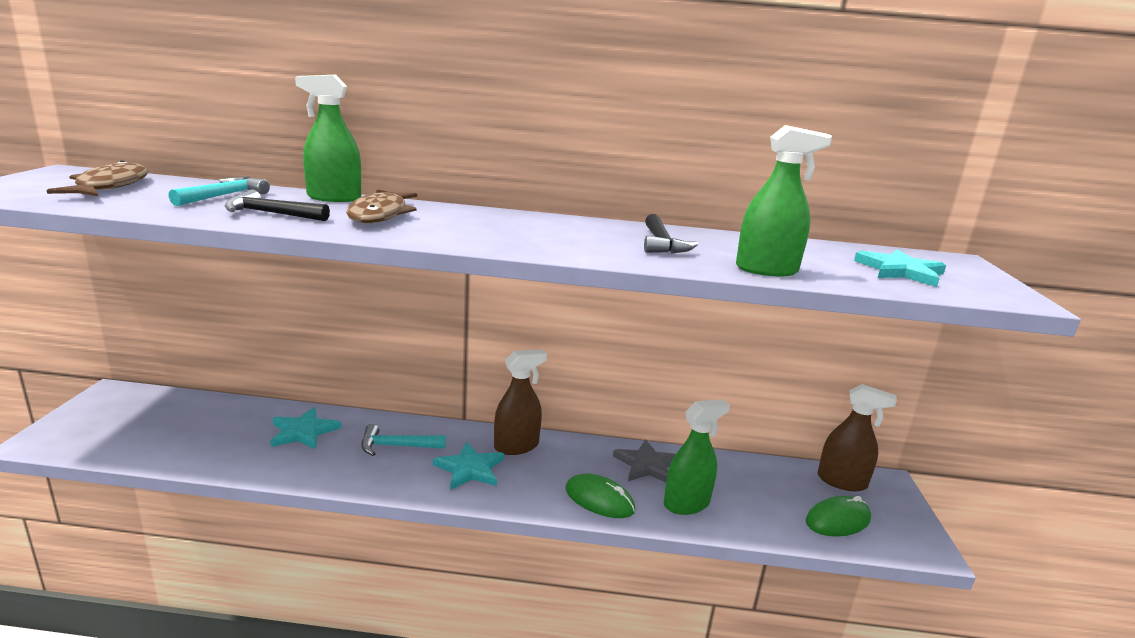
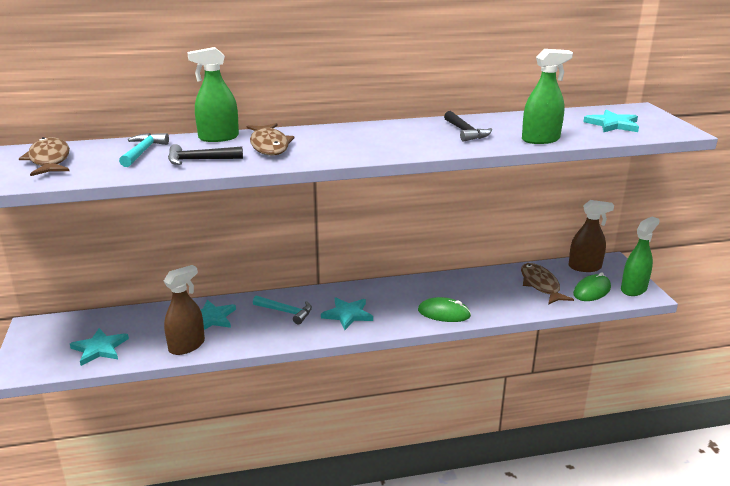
camera: 15 degrees left, 5 degrees up
(149, 437) = (100, 348): none -> turquoise star
(396, 446) = (286, 312): turquoise hammer -> turquoise hammer turned 135 degrees counterclockwise
(516, 446) = (368, 293): brown spray bottle -> brown spray bottle (187, 346)
(647, 465) = (461, 285): grey star -> none
(686, 504) = (498, 302): green spray bottle -> green spray bottle (633, 289)
(762, 492) = (540, 285): none -> brown fish

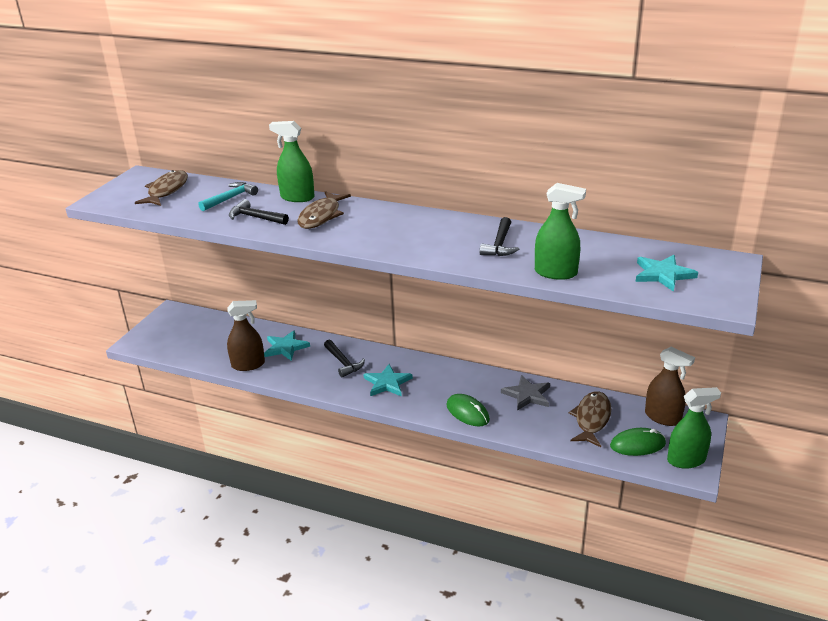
camera: 35 degrees right, 5 degrees up
(100, 348) = (194, 345): turquoise star -> none
(286, 312) = (343, 363): turquoise hammer -> black hammer
(474, 284) = (527, 395): none -> grey star

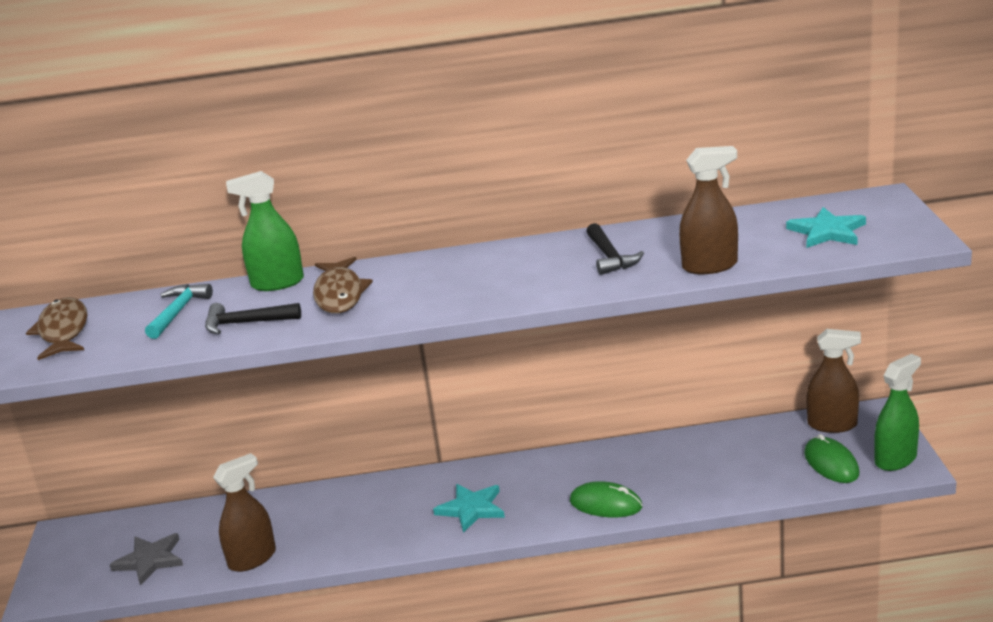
camera: 25 degrees left, 5 degrees down
(285, 347) = (288, 518): turquoise star -> none
(343, 363) = (389, 507): black hammer -> none
(527, 395) = (660, 458): grey star -> grey star (150, 560)
(556, 273) = (710, 266): green spray bottle -> brown spray bottle
(591, 419) = (757, 456): brown fish -> none
(637, 444) = (831, 463): green mouse -> green mouse turned 75 degrees counterclockwise

